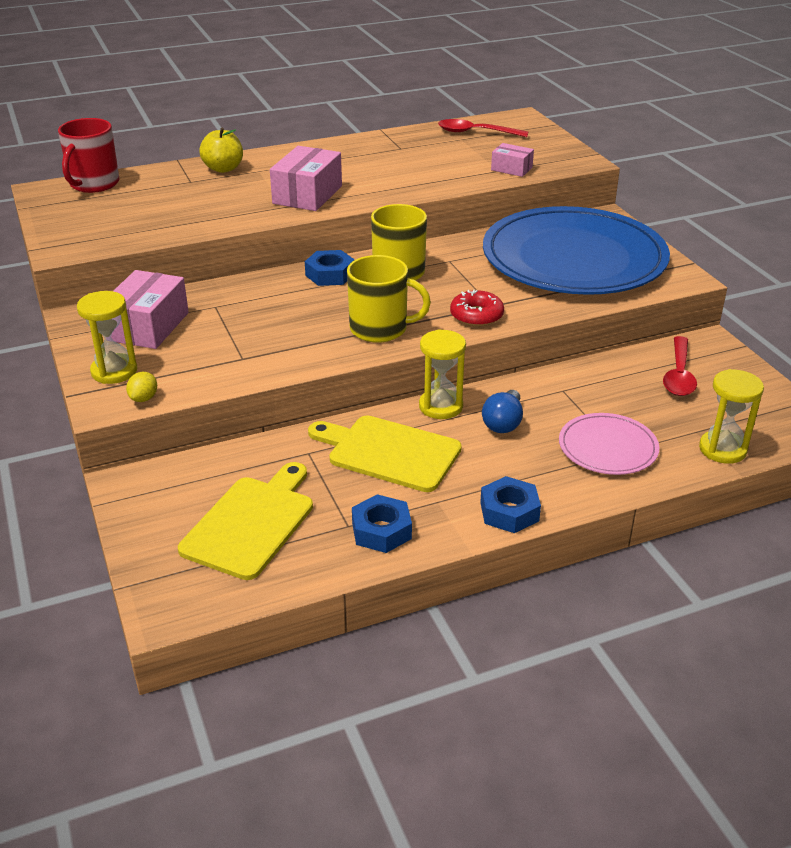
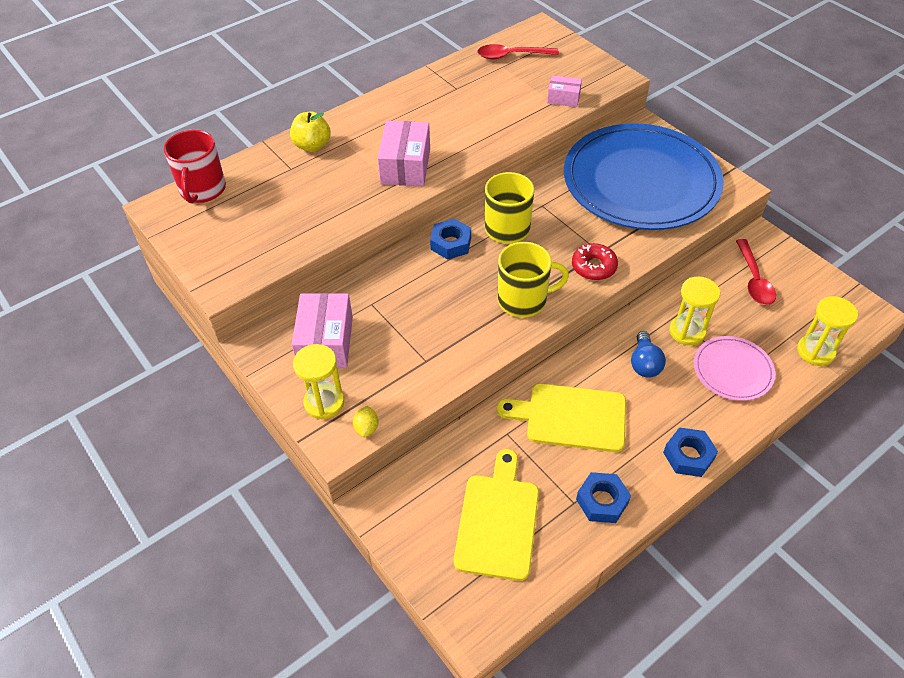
camera: 15 degrees left, 15 degrees up
(441, 406) = (588, 357): yellow hourglass -> yellow hourglass (687, 331)

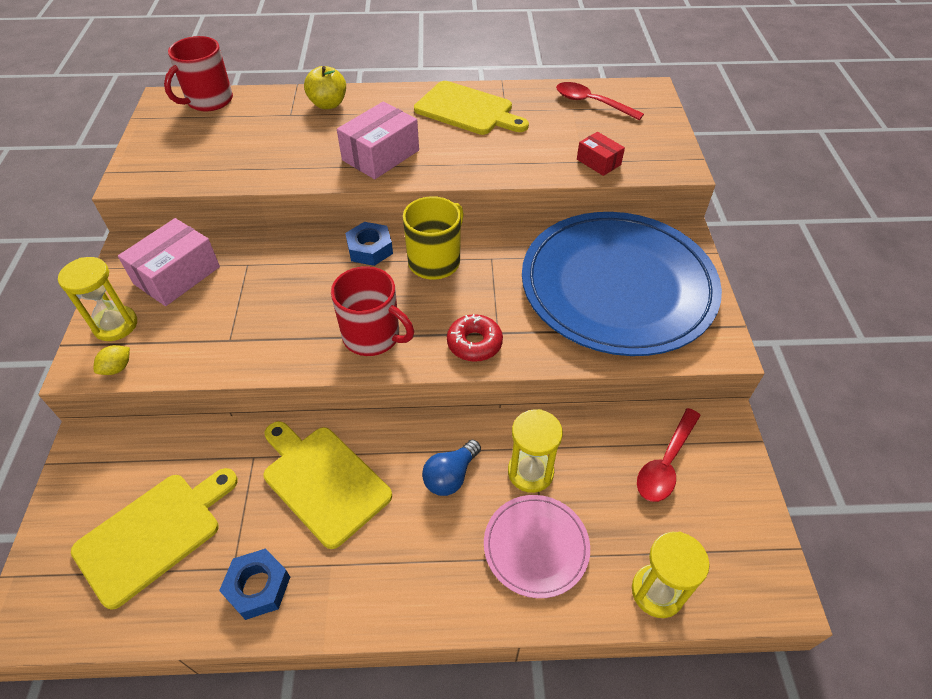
camera: 35 degrees right, 0 degrees up
(428, 101) = (467, 110): none -> yellow cutting board
(523, 300) = (373, 336): yellow mug -> red mug
(563, 98) = (598, 162): pink box -> red box
(688, 456) = (389, 605): blue nut -> none

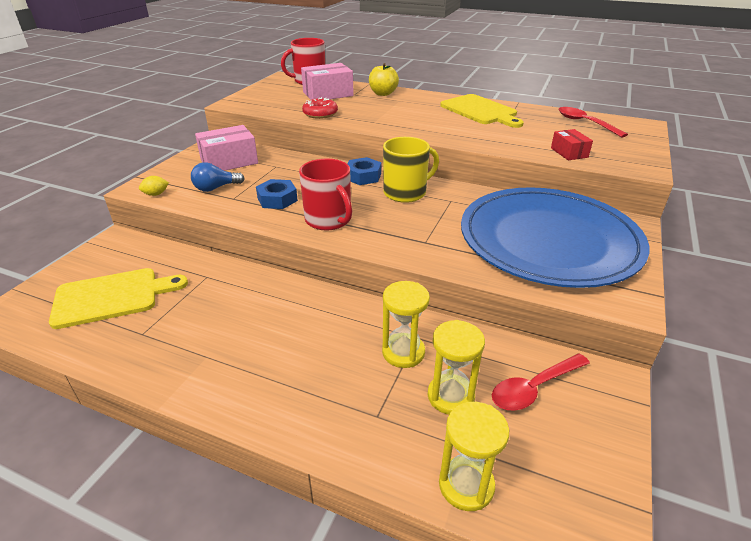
camera: 25 degrees right, 15 degrees down
(115, 325) = (173, 175): yellow hourglass -> yellow hourglass (450, 396)
(258, 587) = (148, 350): blue nut -> blue nut (277, 199)
(323, 481) = (241, 305): yellow cutting board -> none
(380, 155) = (399, 120): pink box -> pink box (328, 94)
(450, 476) = (336, 333): blue light bulb -> blue light bulb (215, 188)
(474, 343) = (402, 243): red donut -> red donut (320, 114)
(536, 546) = (373, 405): pink plate -> none

